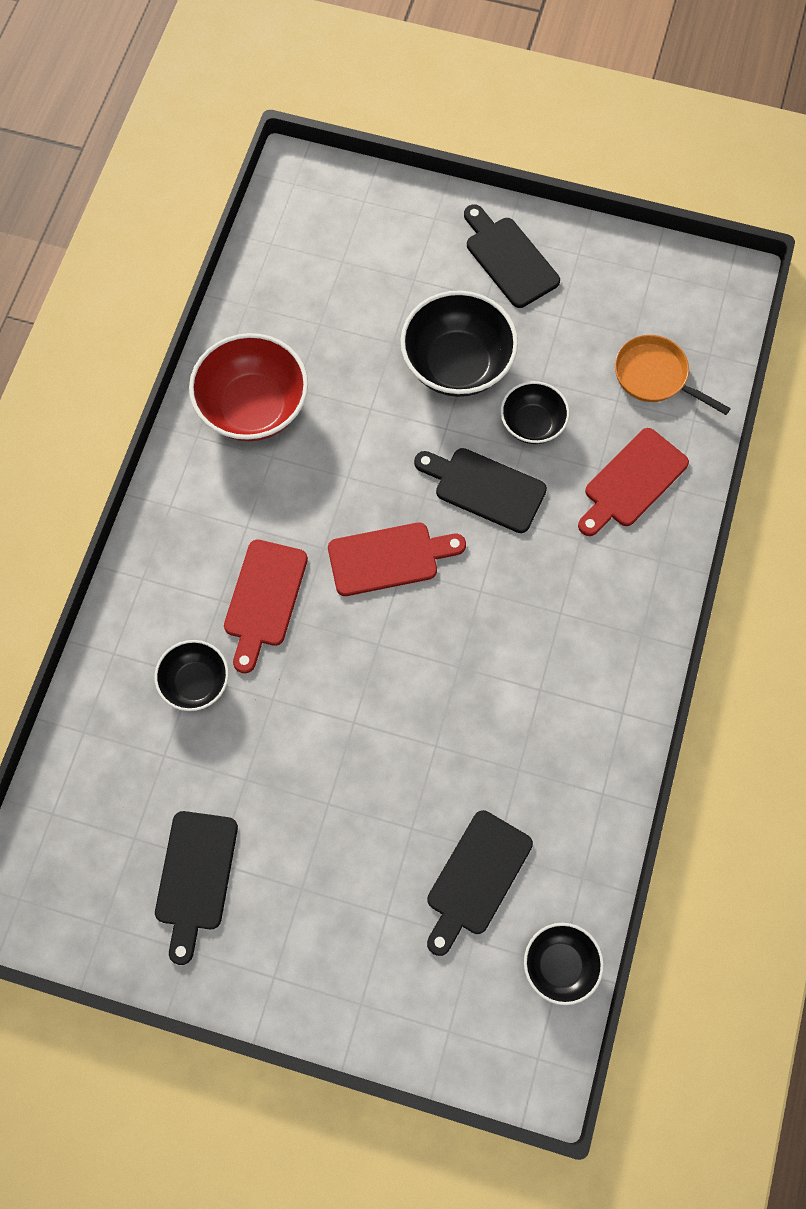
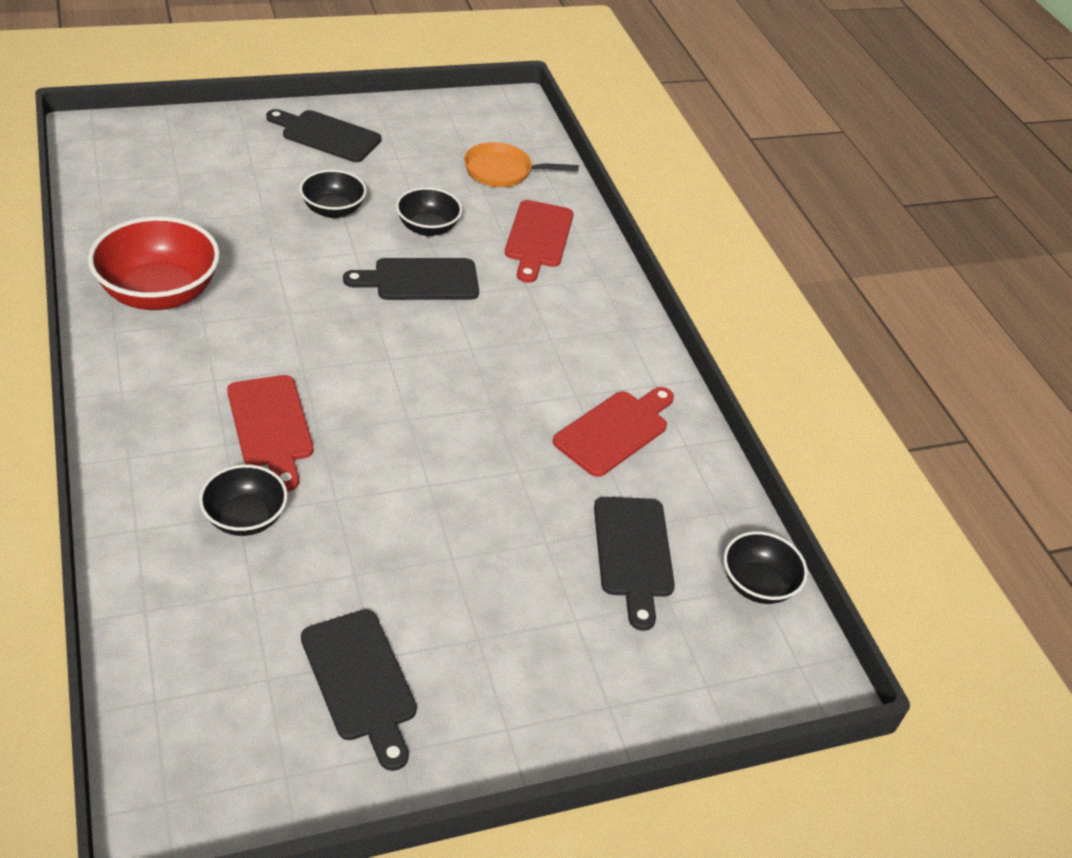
camera: 40 degrees left, 25 degrees down
(389, 558) = (371, 355): red cutting board -> red cutting board (615, 431)
(457, 364) = (333, 210): black bowl -> black bowl, size x0.58

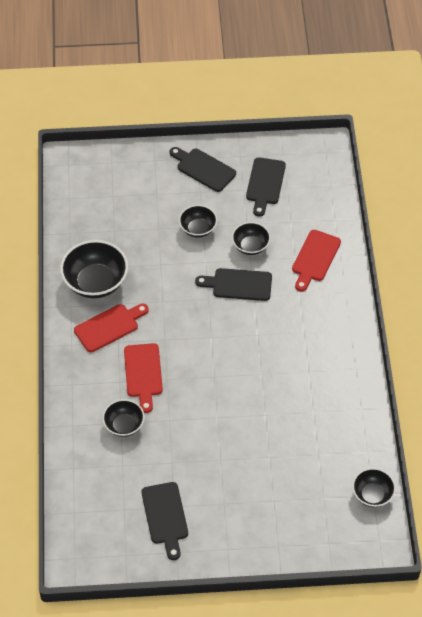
camera: 20 degrees right, 10 degrees up
(159, 293) = (95, 282): red bowl -> black bowl
(502, 171) = (306, 204): orange pan -> none
(615, 431) = (324, 396): red cutting board -> red cutting board (109, 327)
(633, 553) = (312, 469): black cutting board -> black cutting board (265, 184)

